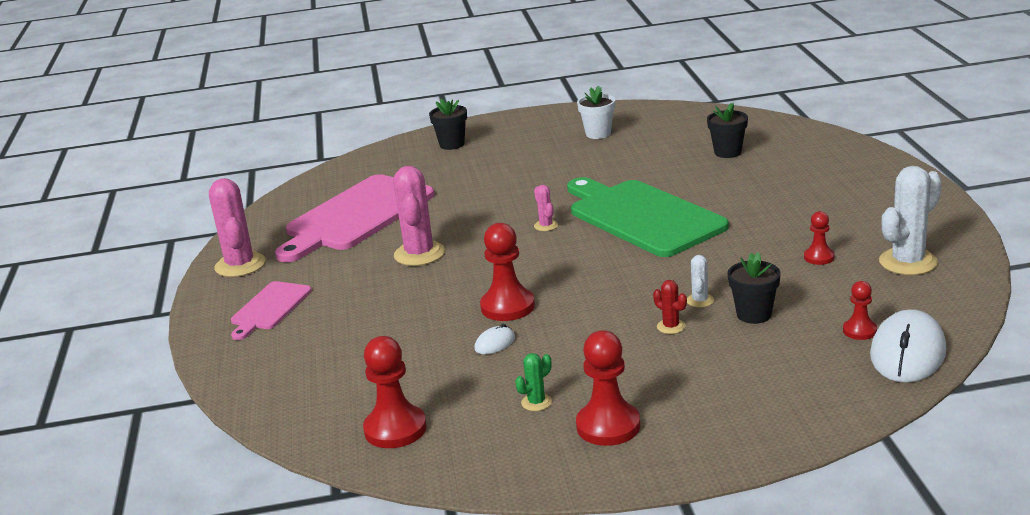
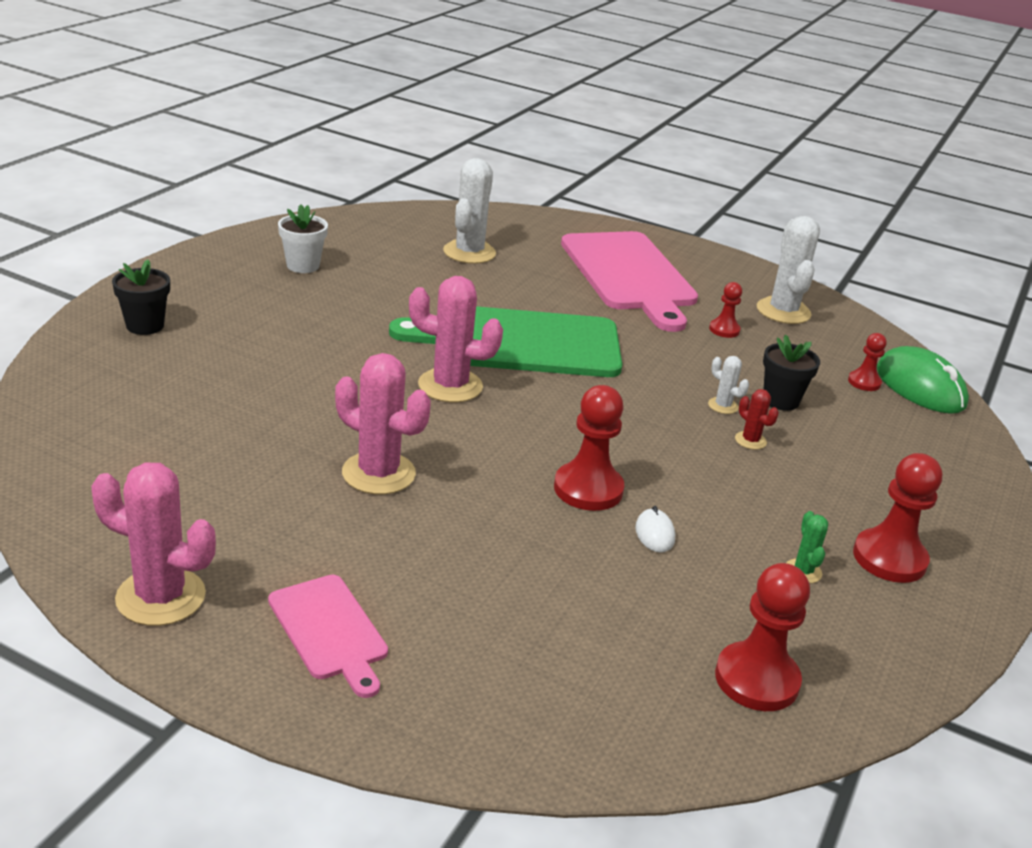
camera: 60 degrees left, 5 degrees up
(356, 216) = (199, 460): pink cutting board -> pink cutting board (630, 275)
(546, 226) = (450, 386): pink cactus -> pink cactus, size x2.08
(671, 326) = (750, 440): red cactus -> red cactus turned 60 degrees clockwise
(727, 152) = (469, 252): black flower pot -> white cactus
(908, 353) = (920, 387): white mouse -> green mouse

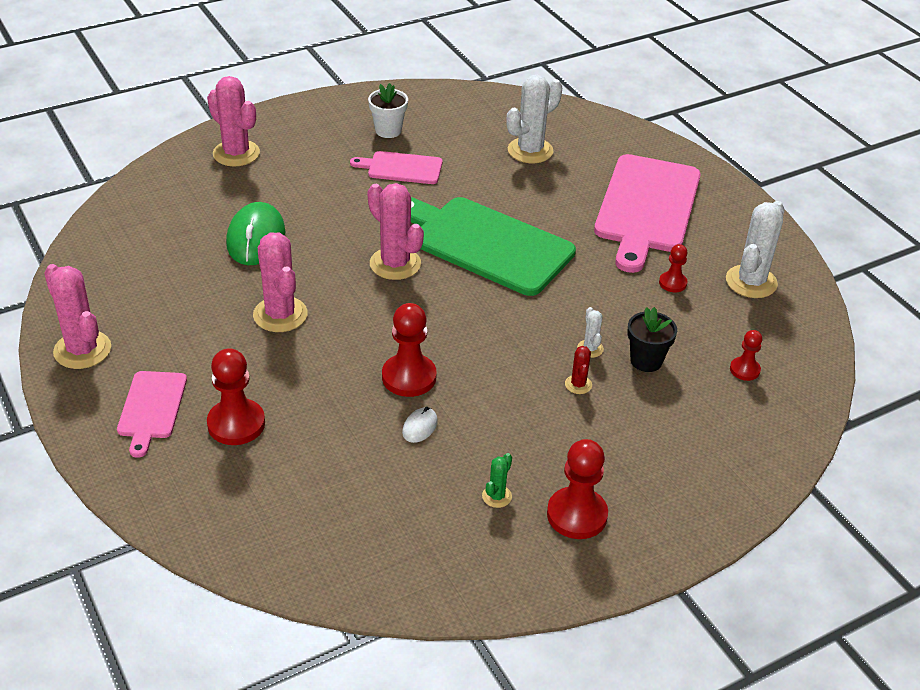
camera: 35 degrees right, 10 degrees up
(145, 326) = (236, 153): black flower pot -> pink cactus
(356, 296) = (401, 168): none -> pink cutting board
(756, 679) = (374, 551): red pawn -> red pawn (236, 424)
(920, 387) = (794, 391): green mouse -> green mouse (256, 238)

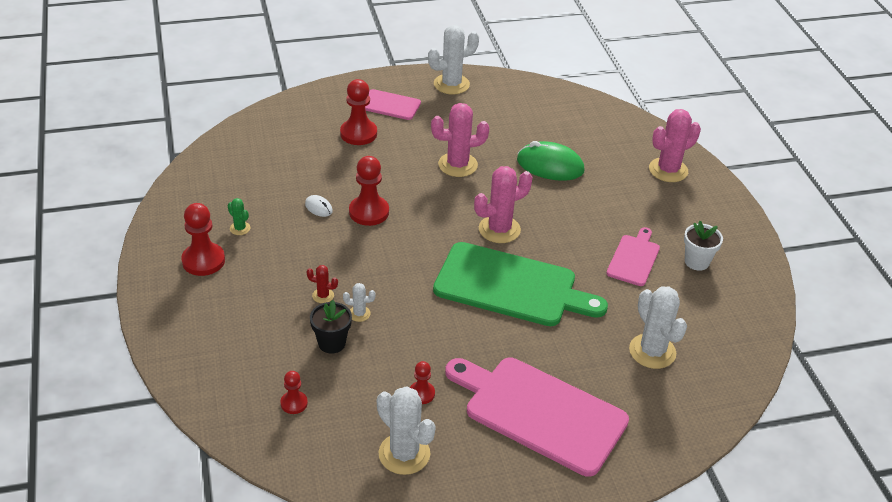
camera: 105 degrees right, 0 degrees up
(82, 350) = (451, 84): pink cactus -> white cactus
(486, 244) = (511, 286): green cutting board -> green cutting board turned 60 degrees clockwise

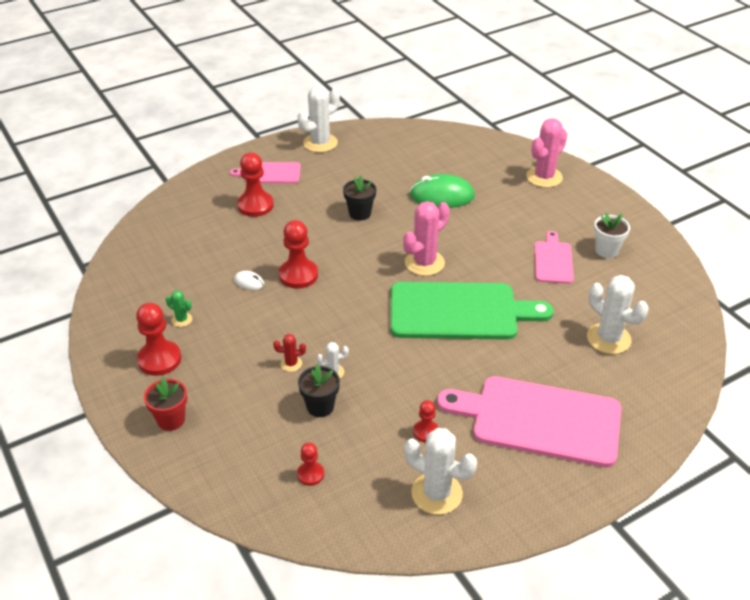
camera: 15 degrees left, 0 degrees up
(189, 319) = (171, 420): none -> red flower pot
(457, 165) = (360, 213): pink cactus -> black flower pot

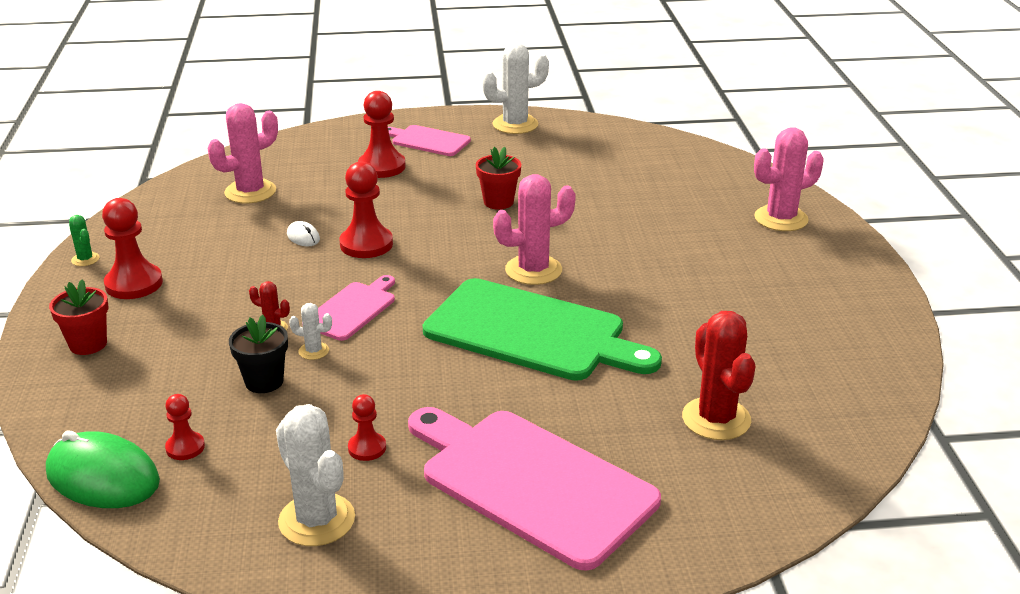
camera: 25 degrees right, 10 degrees down
(177, 254) = (250, 192): none -> pink cactus
(182, 320) = (194, 253): green cactus -> green cactus (85, 259)
(360, 213) = (498, 202): black flower pot -> red flower pot
(442, 196) = (620, 207): green mouse -> green mouse (103, 477)
(553, 260) = (712, 310): pink cutting board -> pink cutting board (352, 309)
(606, 250) = (802, 319): white flower pot -> none
(608, 339) = (716, 419): white cactus -> red cactus

